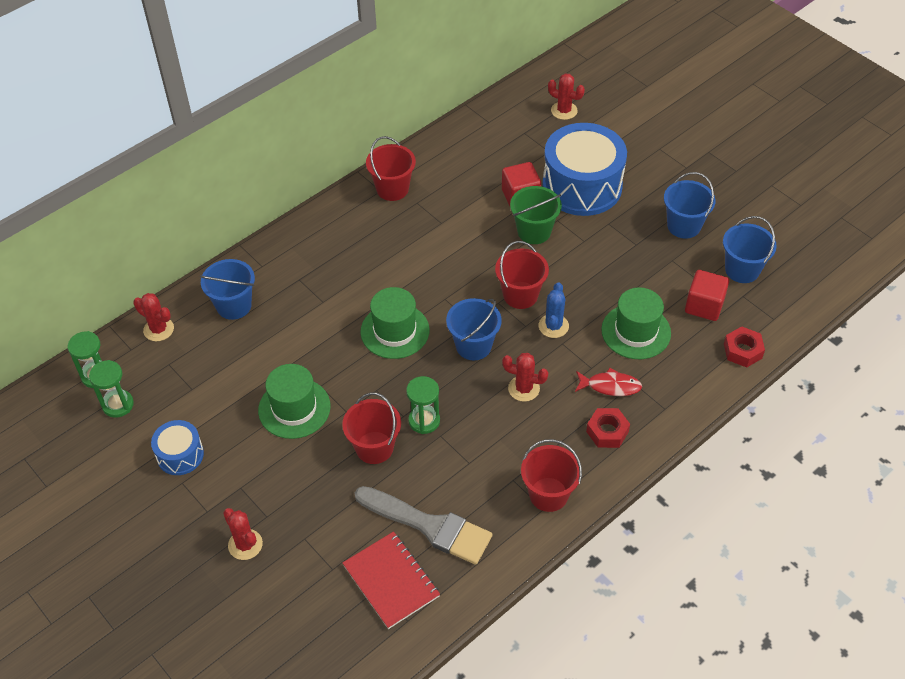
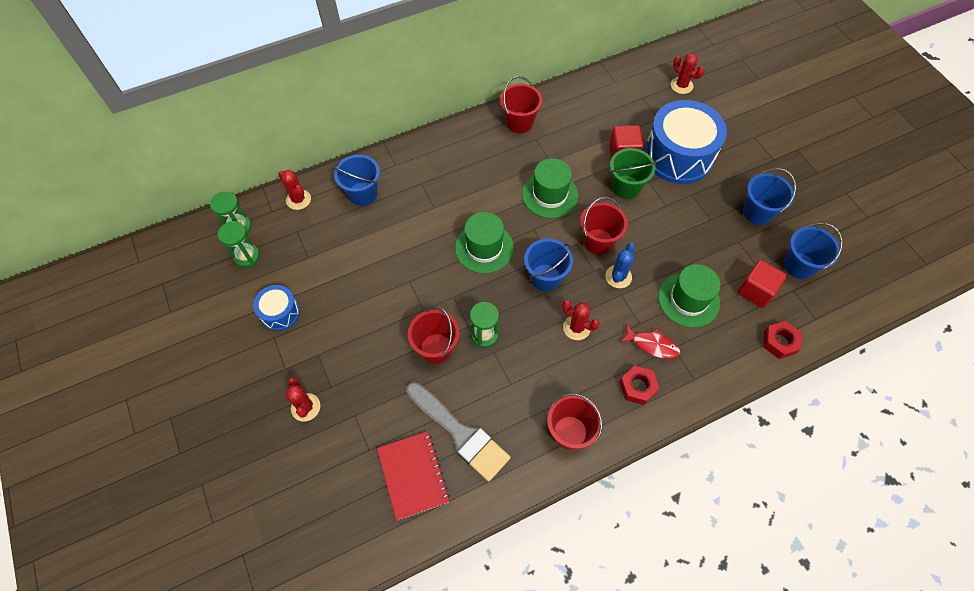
camera: 15 degrees right, 10 degrees up
(294, 408) = (382, 295): green hat -> green hat (549, 195)

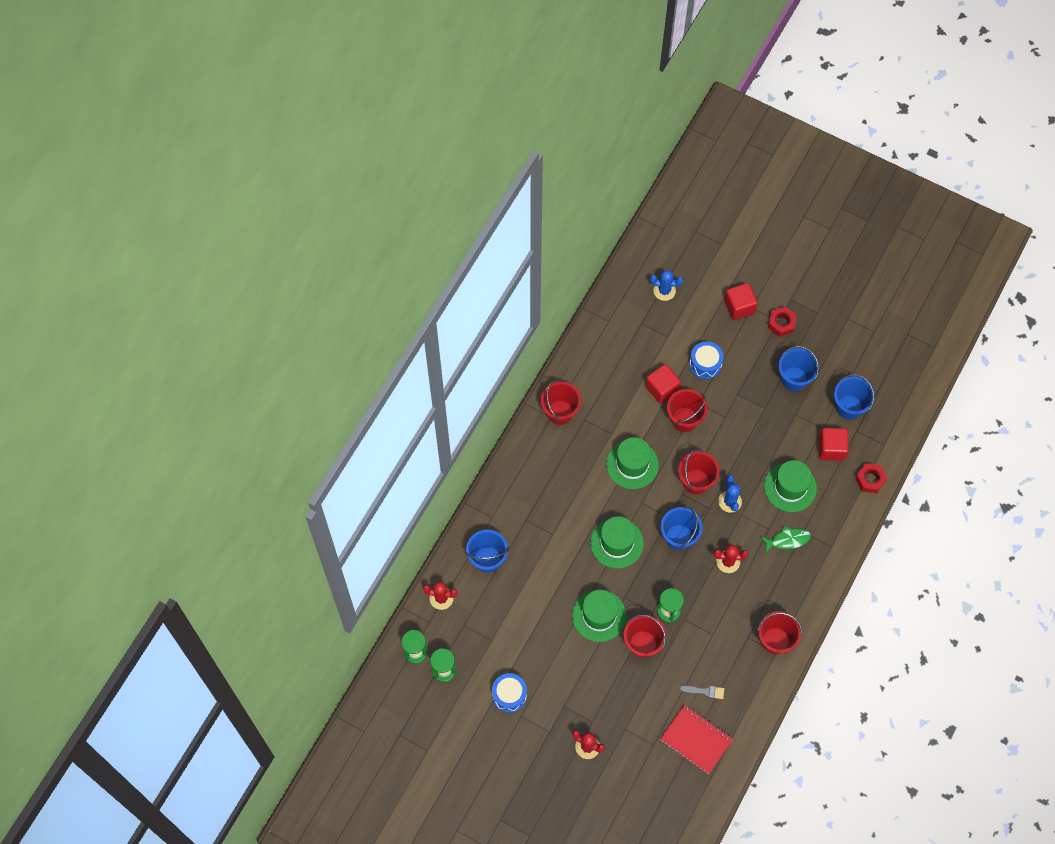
camera: 35 degrees left, 5 degrees up
(417, 297) = (599, 615): none -> green hat
(460, 433) = (705, 691): grey brush -> grey brush, size x0.42
(626, 187) = (684, 419): green bucket -> red bucket
(637, 387) = (798, 578): red nut -> red nut (781, 323)
(652, 345) = (787, 540): red fish -> green fish
(678, 156) = (705, 364): blue drum -> blue drum, size x0.50
(681, 85) = (664, 291): red cactus -> blue cactus
(743, 130) = (739, 306): none -> red cube

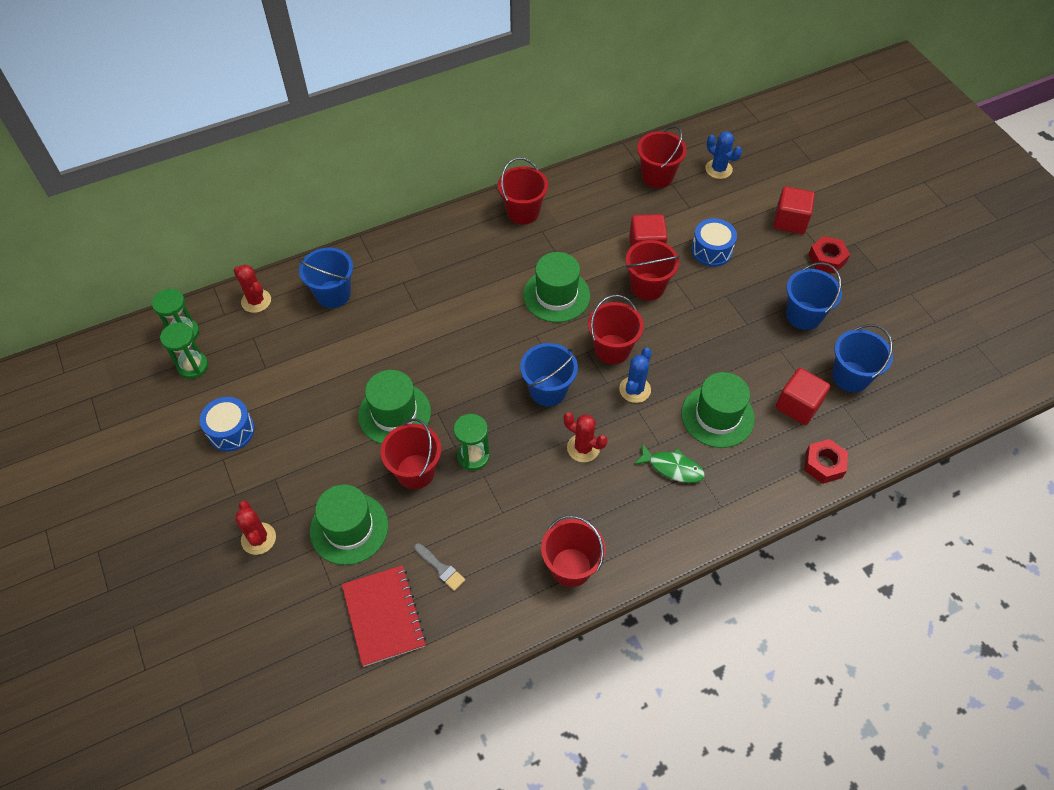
camera: 35 degrees right, 10 degrees down
(617, 543) = (476, 356): green hat -> green hat (349, 528)
(628, 323) = (657, 176): none -> red bucket

